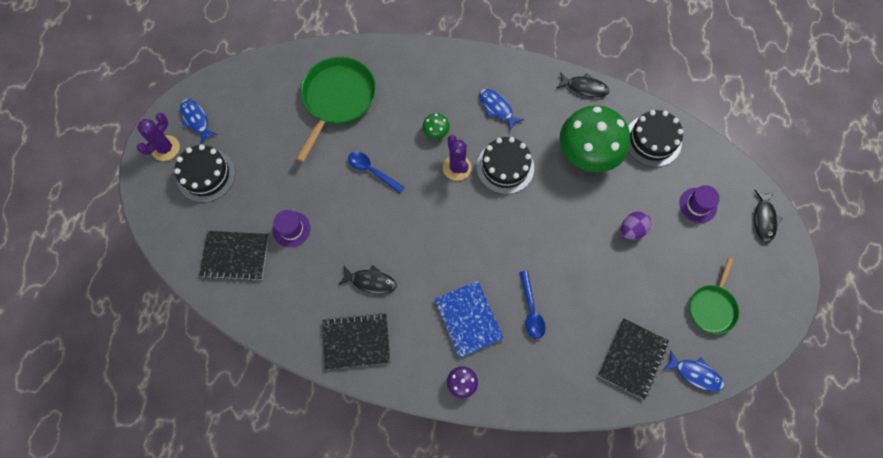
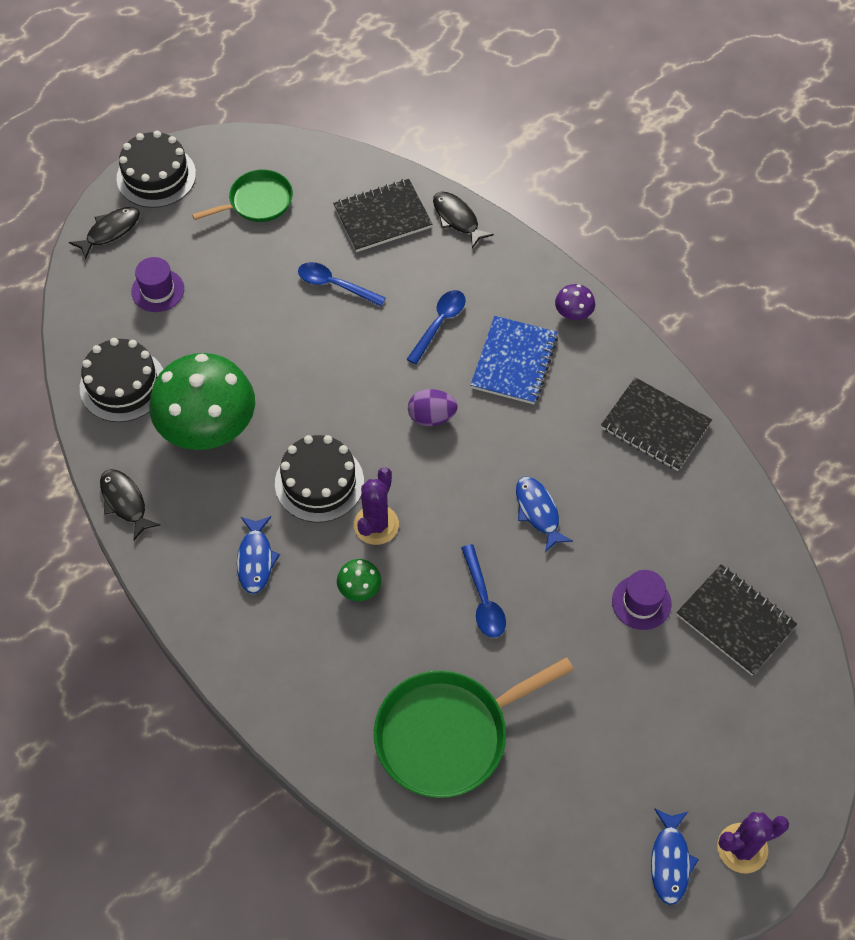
camera: 140 degrees left, 10 degrees down
(206, 175) = (708, 761): black cake -> black cake (156, 176)
(370, 281) = (590, 474): black fish -> black fish (457, 219)
(611, 287) = (335, 285): none -> blue spoon
(631, 230) = (254, 318): purple egg -> purple egg (431, 417)
(695, 374) = (337, 167): blue fish -> blue fish (538, 512)

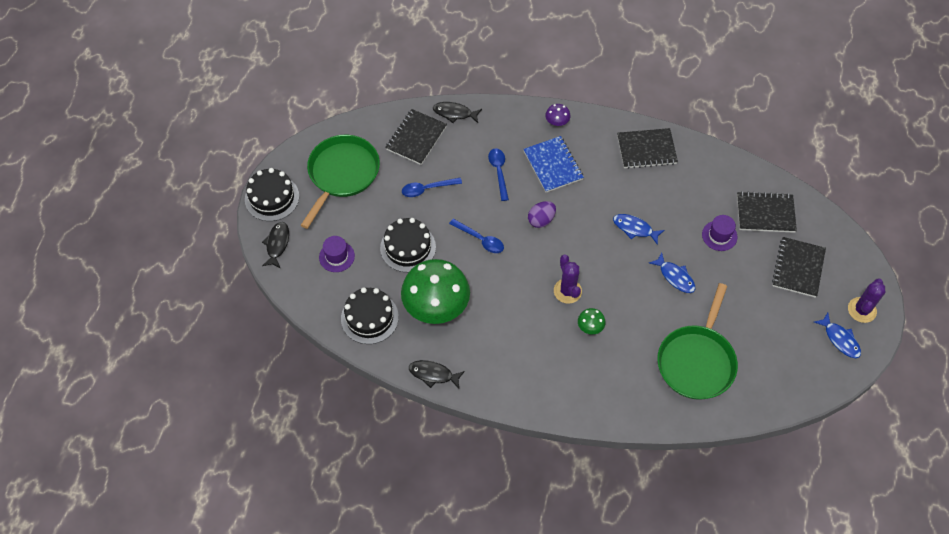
camera: 40 degrees left, 0 degrees up
(255, 559) = (527, 351): blue fish -> blue fish (675, 277)
(257, 202) = (342, 174): green pan -> green pan, size x1.70
(319, 482) = (520, 291): black cake -> black cake (408, 247)
(483, 600) = (651, 288): blue spoon -> blue spoon (480, 239)
(707, 724) = (798, 268): none -> black notebook

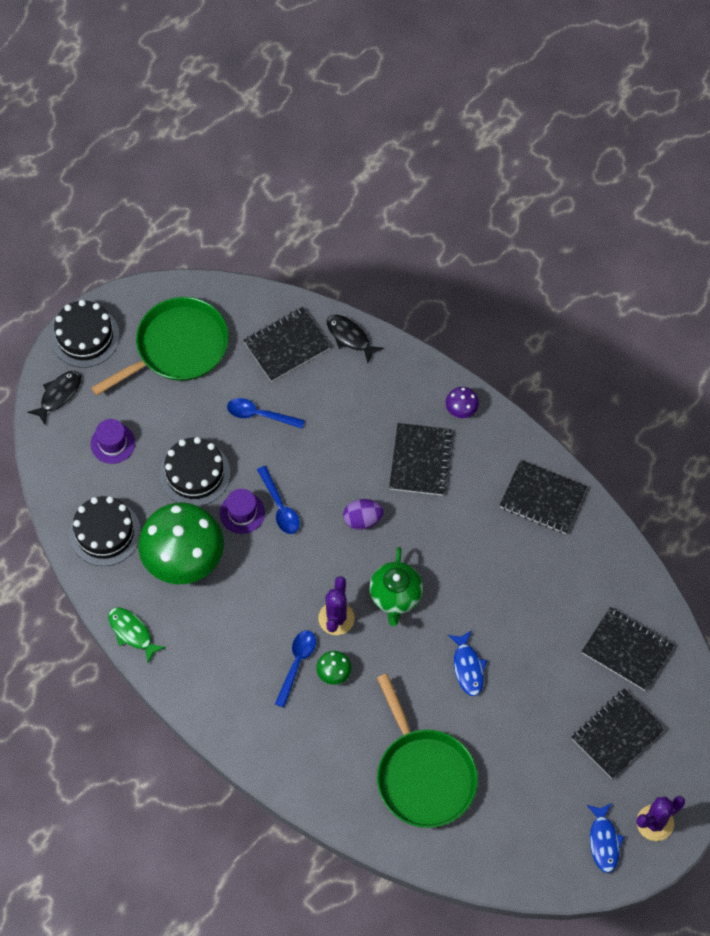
camera: 30 degrees right, 5 degrees up
(433, 374) = (132, 632): black fish -> green fish
(499, 172) = (353, 436): blue spoon -> blue spoon (296, 664)
(553, 165) = (420, 460): blue notebook -> black notebook
(596, 256) = (395, 596): none -> green teapot
(634, 228) = (462, 586): blue fish -> none
(696, 361) = (424, 775): green pan -> green pan turned 75 degrees counterclockwise
(719, 235) = (553, 647): purple hat -> purple hat (242, 513)

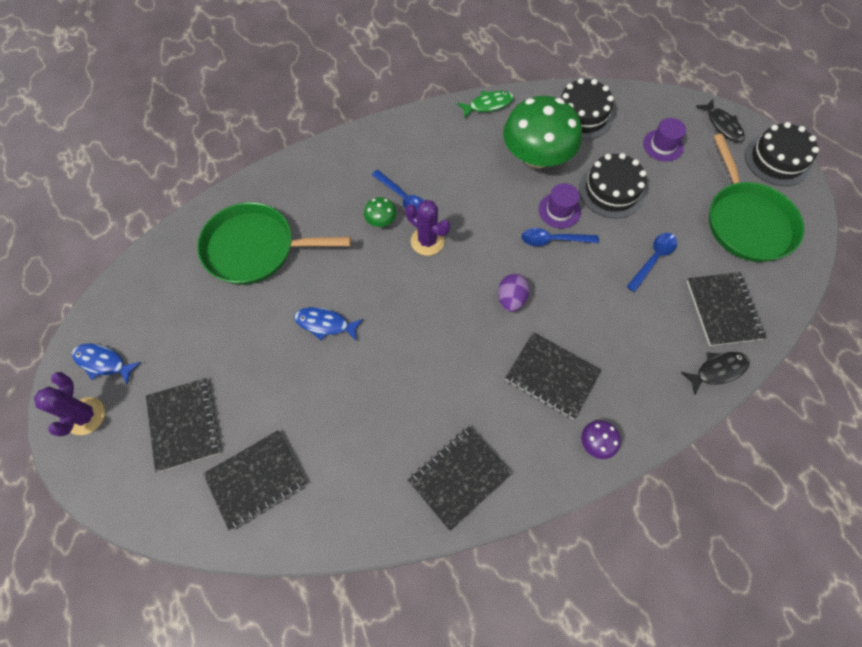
camera: 115 degrees right, 0 degrees up
(395, 596) = (424, 295): green teapot -> none

